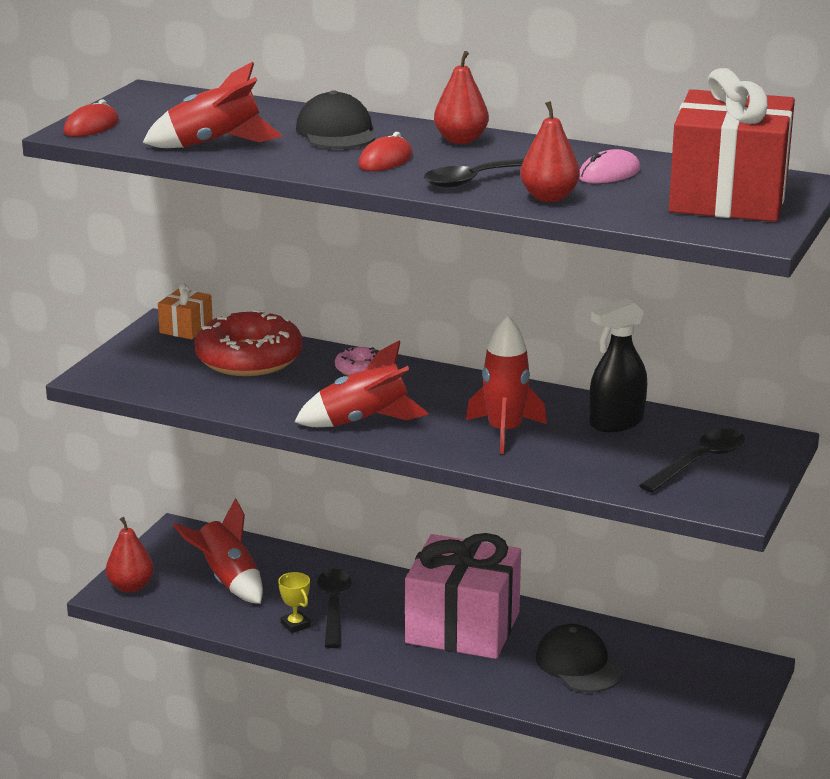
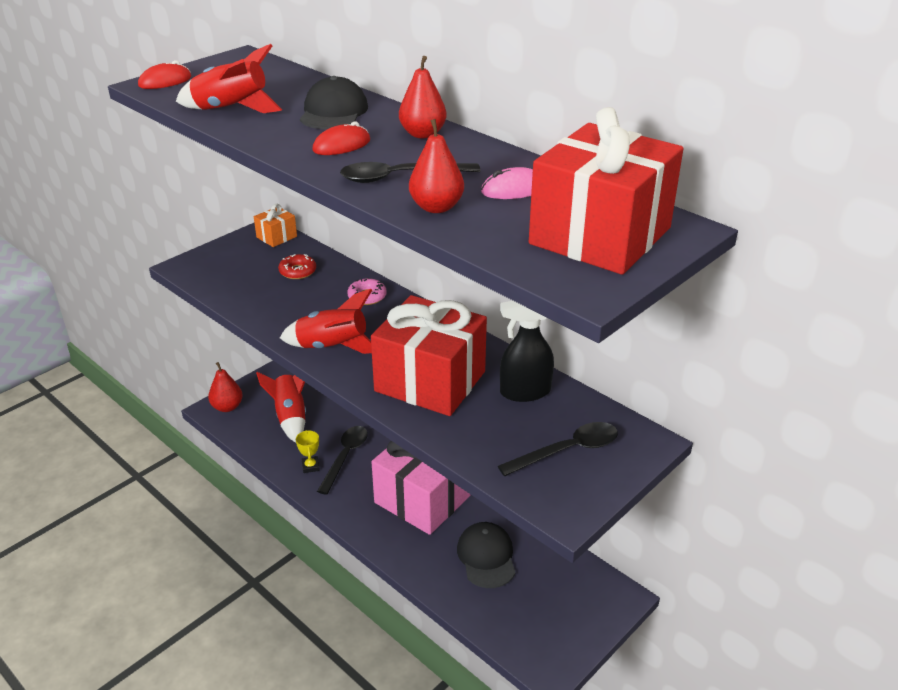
camera: 20 degrees right, 10 degrees up
(249, 358) = (297, 271): red donut -> red donut, size x0.46
(504, 432) = (430, 381): red rocket -> red gift

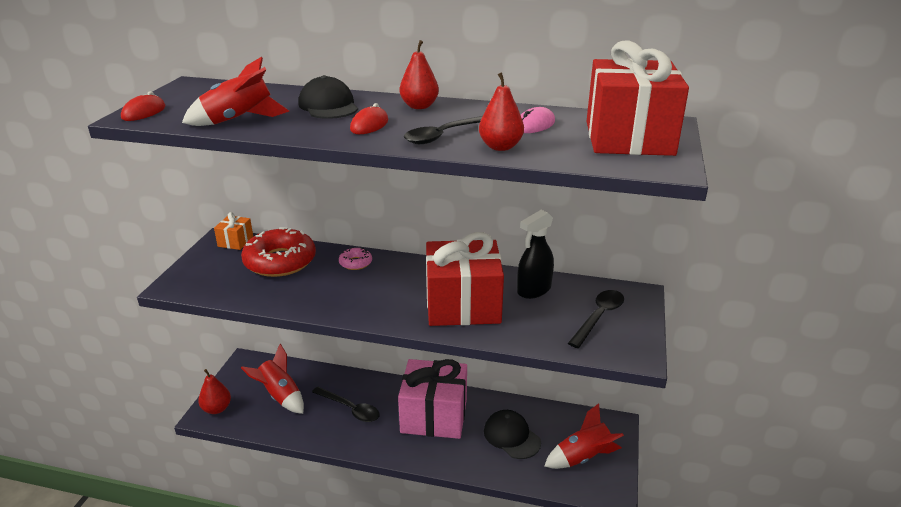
camera: 30 degrees left, 5 degrees down
(297, 271) = (280, 261): red donut -> red donut, size x2.17
(310, 466) = (327, 427): yellow trophy -> none
(332, 347) = (365, 306): red rocket -> red rocket (583, 457)
(345, 457) = (350, 409): black spoon -> black spoon turned 135 degrees clockwise

